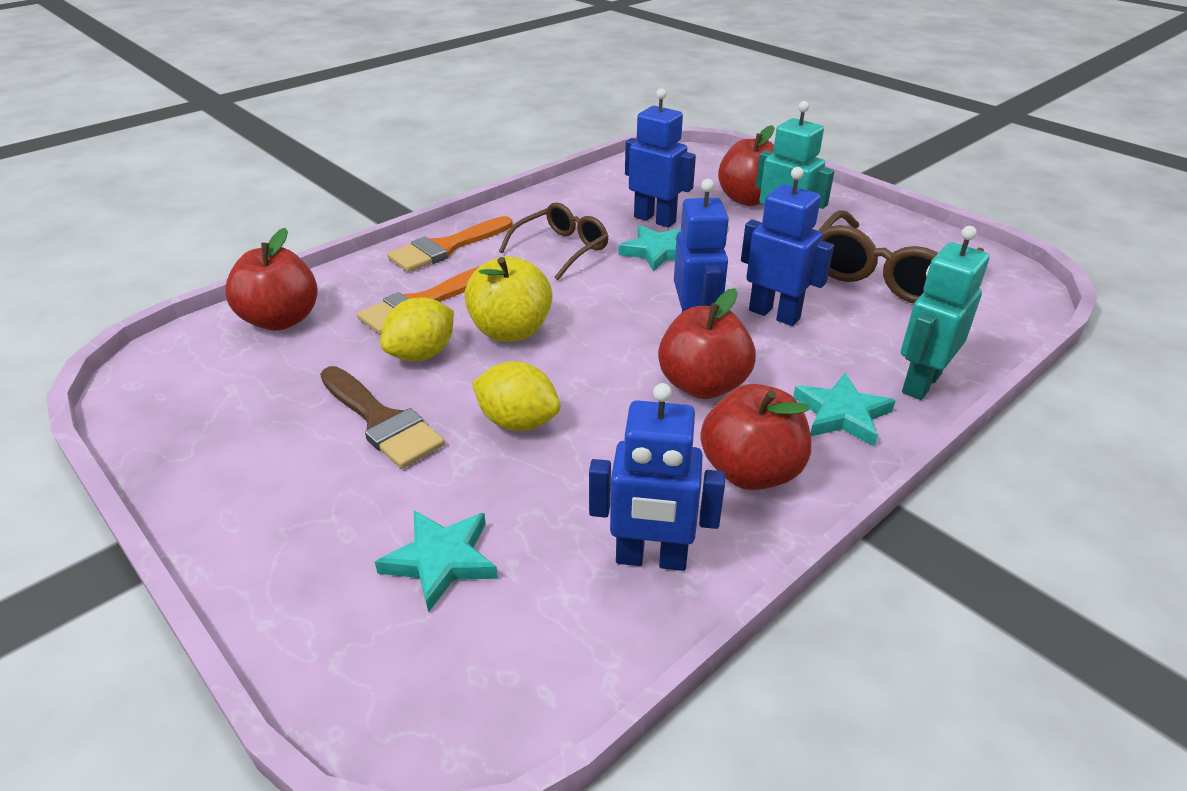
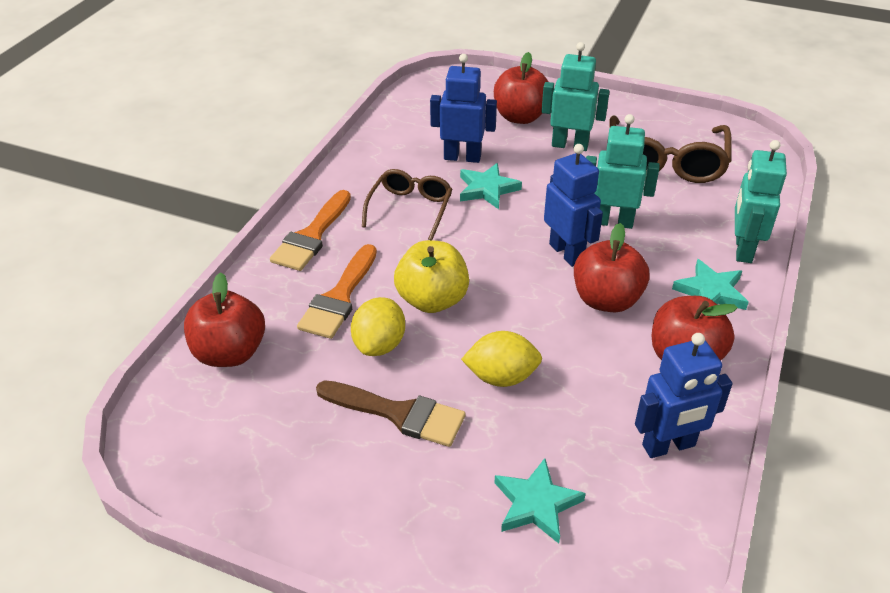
camera: 25 degrees left, 5 degrees up
(774, 314) = (613, 222): blue robot -> turquoise robot

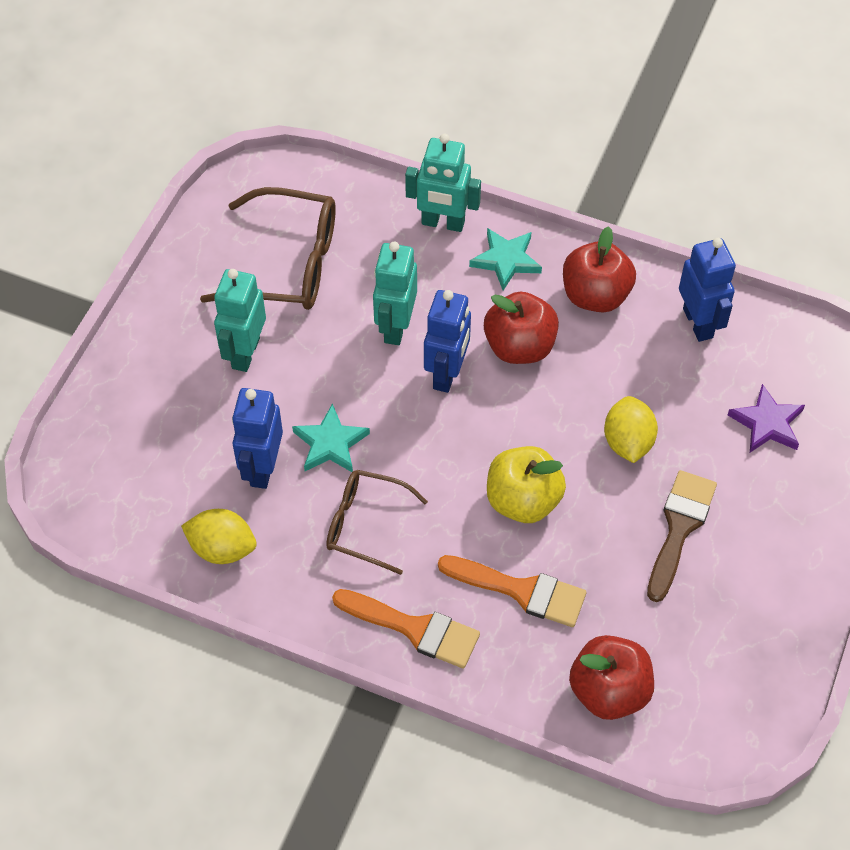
camera: 90 degrees left, 15 degrees up
(379, 344) = (590, 548): yellow lemon -> yellow lemon (222, 548)
(520, 117) = (176, 401): red apple -> none
(536, 504) = (767, 423): turquoise star -> purple star
(567, 253) = (447, 374): blue robot -> blue robot turned 135 degrees clockwise

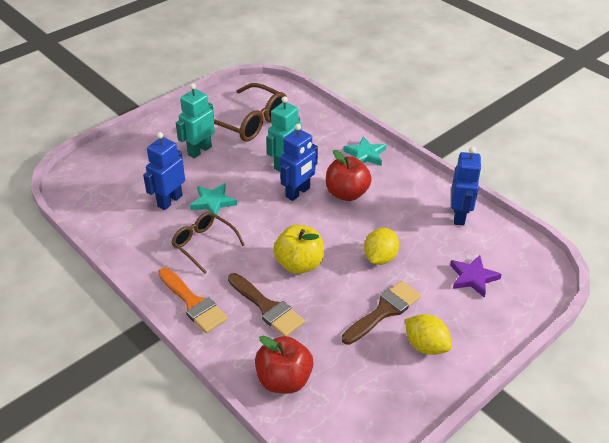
camera: 25 degrees right, 15 degrees down
(222, 548) = (121, 228): yellow lemon -> yellow lemon (425, 345)
(443, 223) = (342, 129): turquoise robot -> none
(521, 591) = (267, 307): orange brush -> brown brush
(595, 295) = (405, 185): red apple -> none

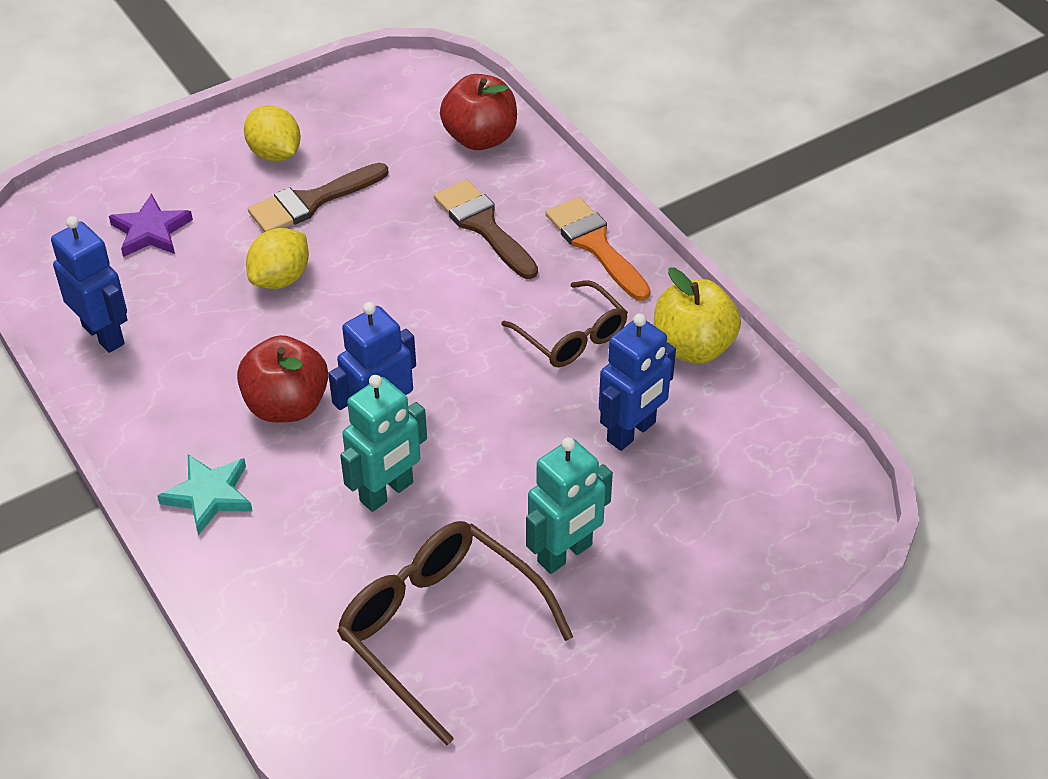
camera: 170 degrees left, 5 degrees up
(213, 202) = (548, 419): turquoise star -> none
(299, 264) = (417, 284): yellow apple -> yellow apple (692, 347)
(459, 216) = (104, 335): blue robot -> blue robot turned 120 degrees clockwise

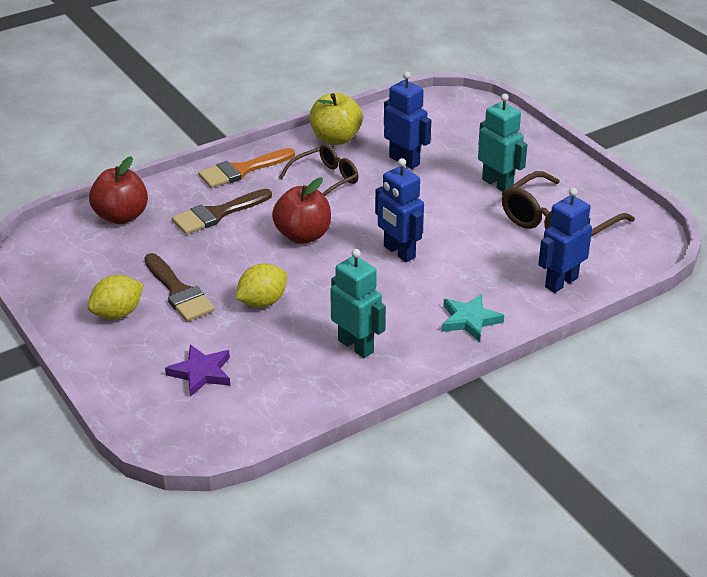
camera: 90 degrees left, 10 degrees down
(104, 335) = (317, 386): blue robot -> blue robot (561, 282)
(280, 278) = (262, 302): yellow lemon -> yellow lemon turned 75 degrees counterclockwise
(287, 405) = (388, 292): red apple -> red apple (303, 235)
(387, 492) = (459, 247): turquoise robot -> turquoise robot (356, 346)

